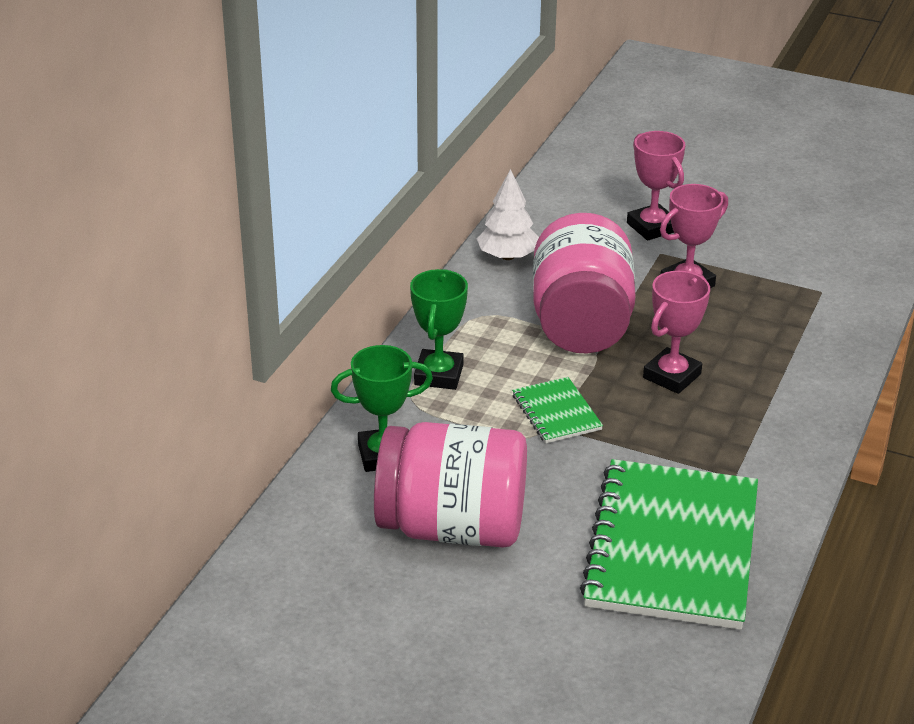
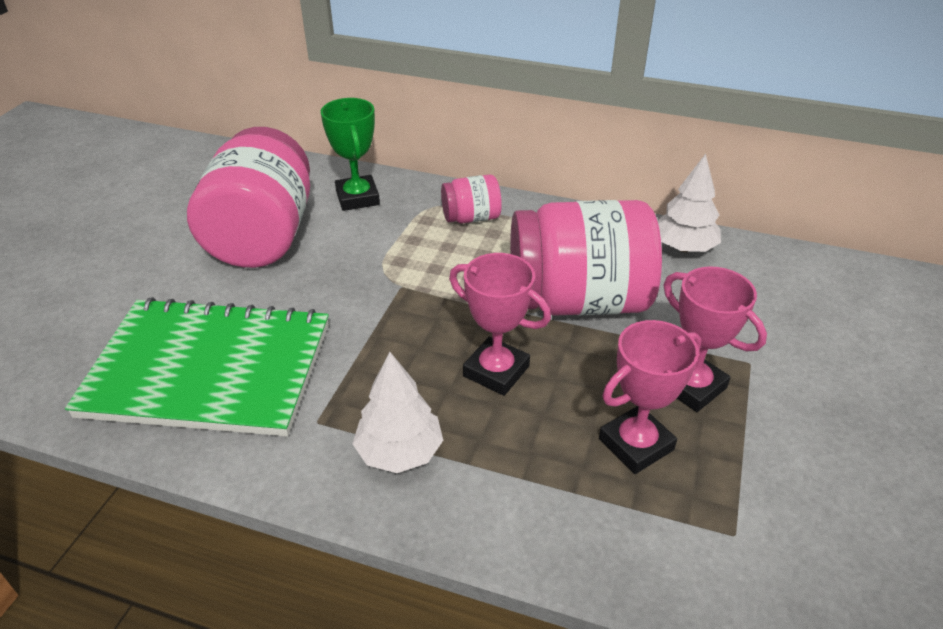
camera: 85 degrees right, 5 degrees up
(439, 375) = (471, 218): green trophy -> pink jar
(556, 412) = (422, 288): green notebook -> none
(652, 227) = (806, 355): pink trophy -> pink trophy (636, 444)
(764, 431) = (399, 452): none -> white tree

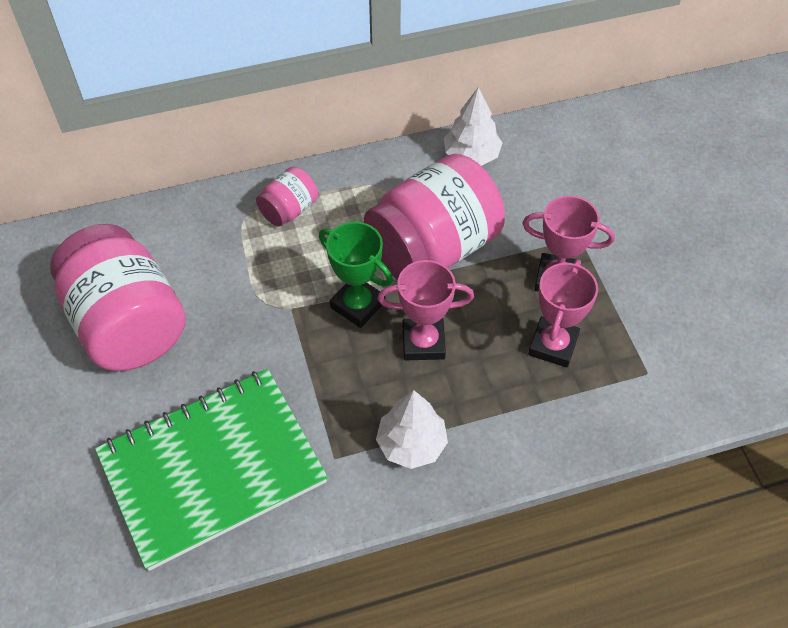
camera: 35 degrees left, 15 degrees up
(357, 198) = (173, 239): green trophy -> green trophy (357, 305)

